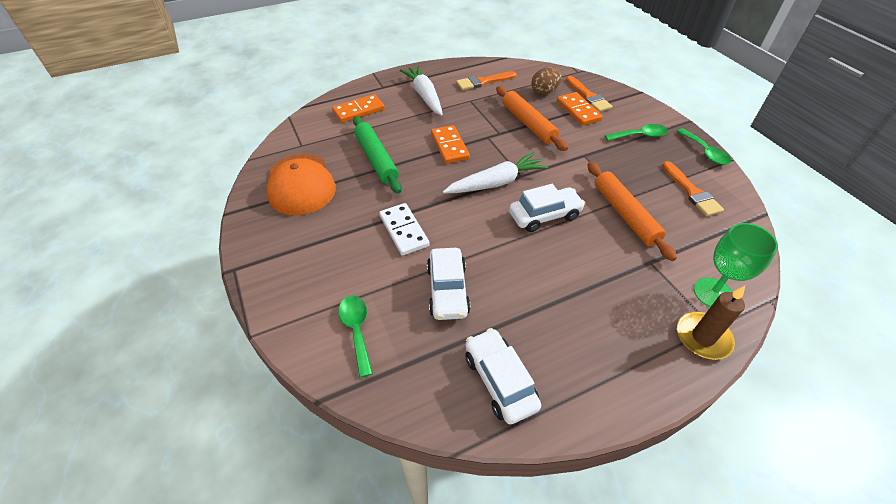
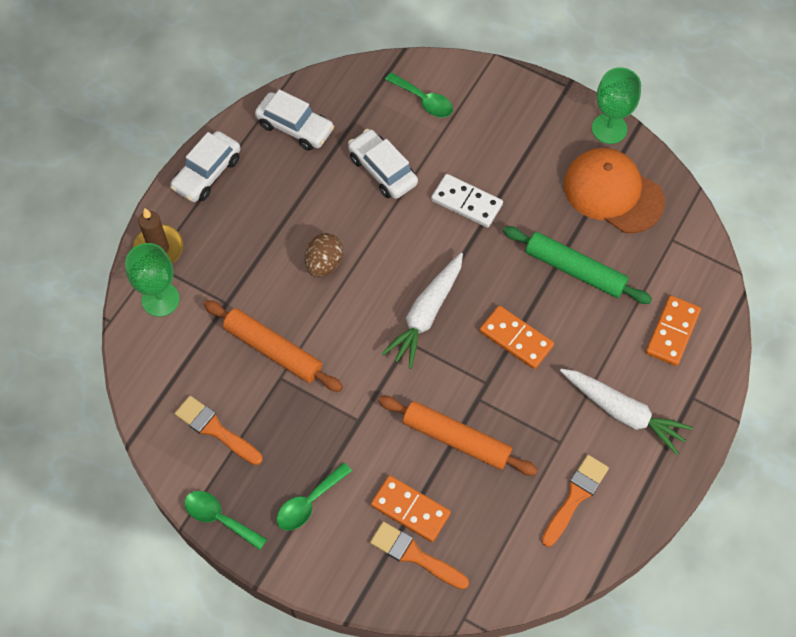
camera: 145 degrees right, 15 degrees up
(248, 222) = (609, 128): none -> green goblet
(544, 91) = (479, 527): brown egg -> brown egg (324, 263)
(544, 215) = (351, 300): white car -> white car (207, 173)

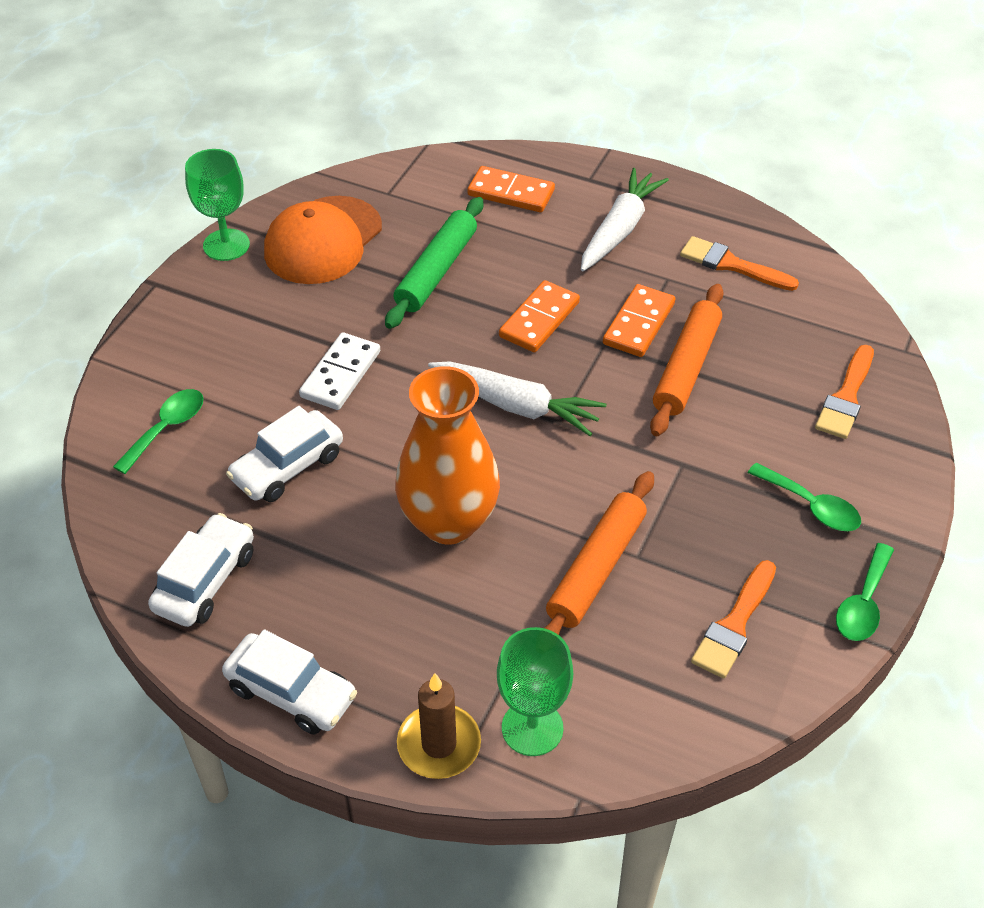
camera: 95 degrees left, 15 degrees down
(324, 263) = (449, 522): brown egg -> orange vase
(410, 510) = (790, 405): orange domino -> orange domino (639, 324)

